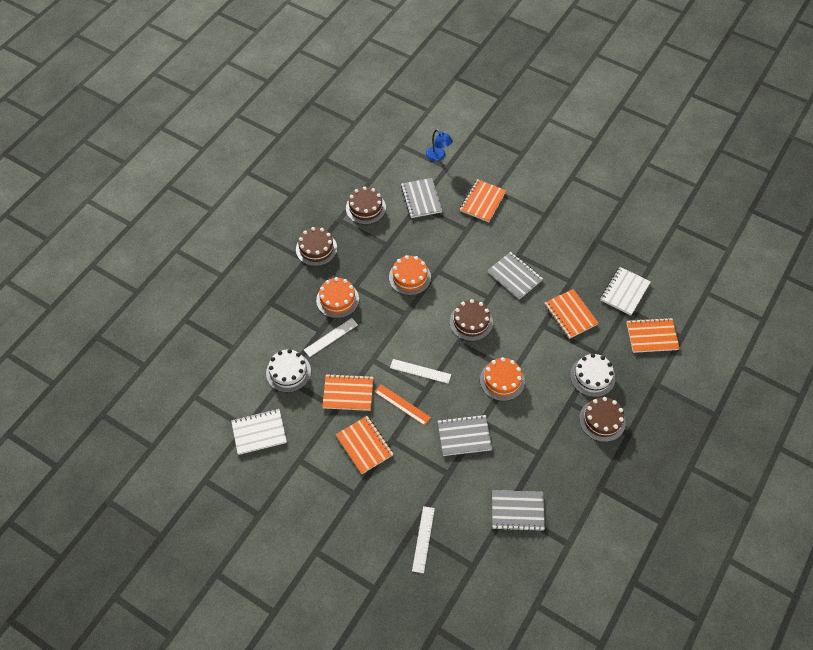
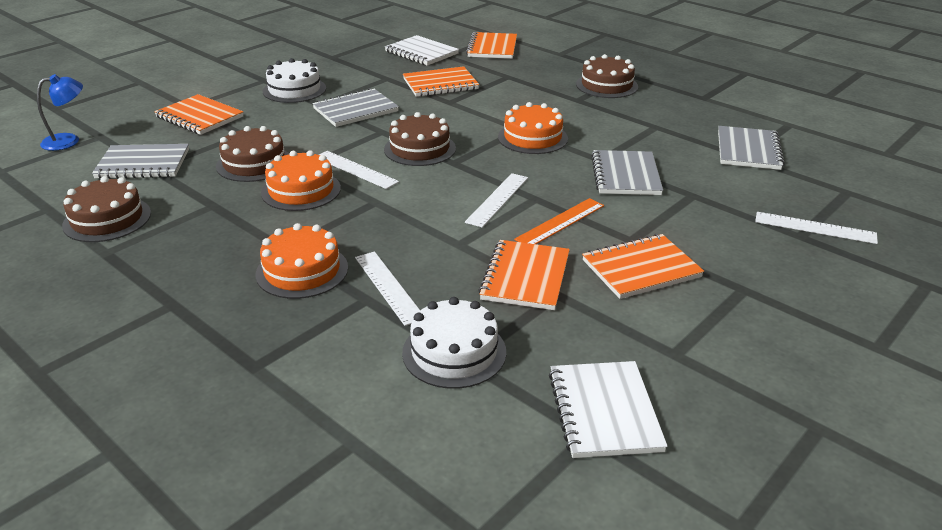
camera: 80 degrees left, 25 degrees down
(316, 248) = (154, 287): brown cake -> brown cake (254, 163)
(438, 296) = (355, 169): none -> white ruler
(592, 376) = (541, 83): white cake -> white cake (294, 90)

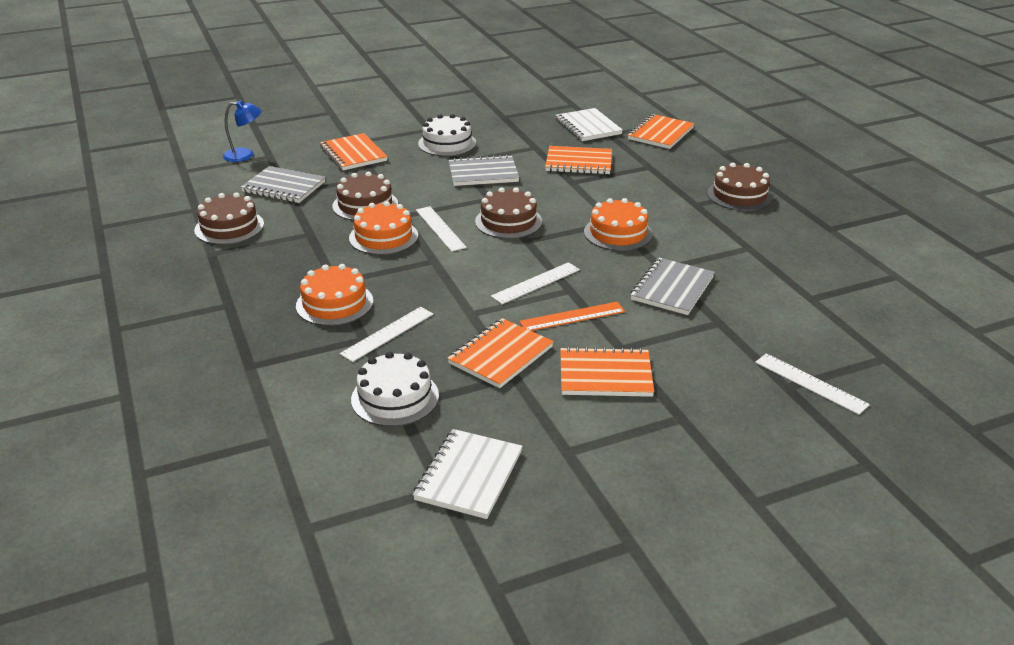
camera: 25 degrees right, 0 degrees up
(388, 287) = (387, 333): white ruler -> white ruler turned 45 degrees clockwise
(748, 150) = (821, 293): grey notebook -> none

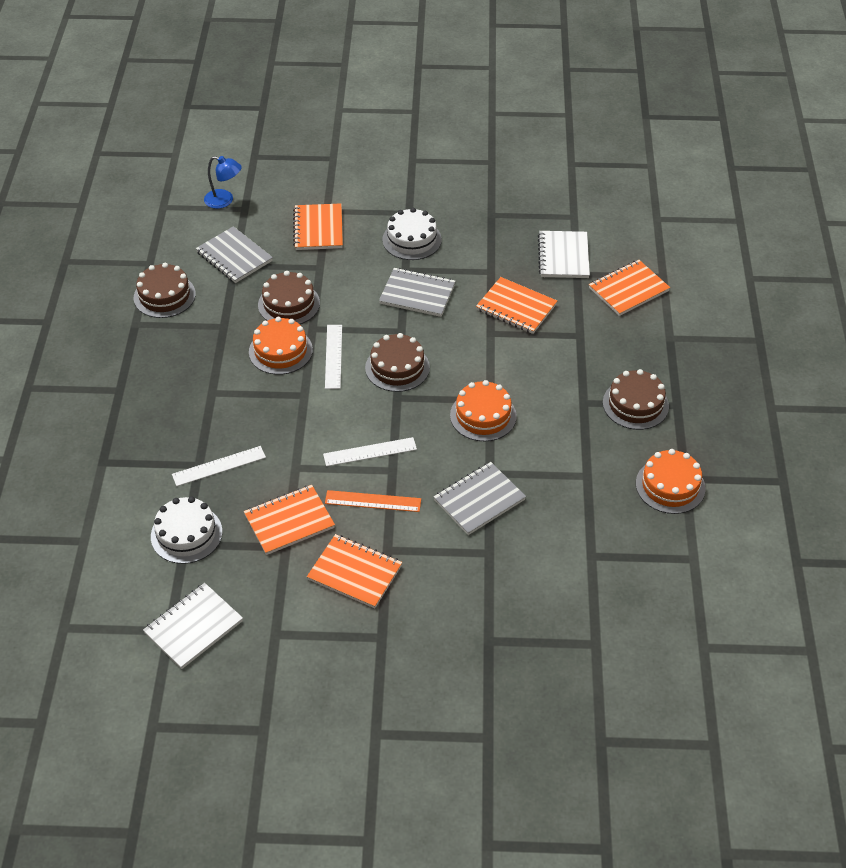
camera: 25 degrees right, 15 degrees up
(334, 303) = (198, 417): orange cake -> orange cake (670, 486)
(810, 383) = (510, 644): white ruler -> none

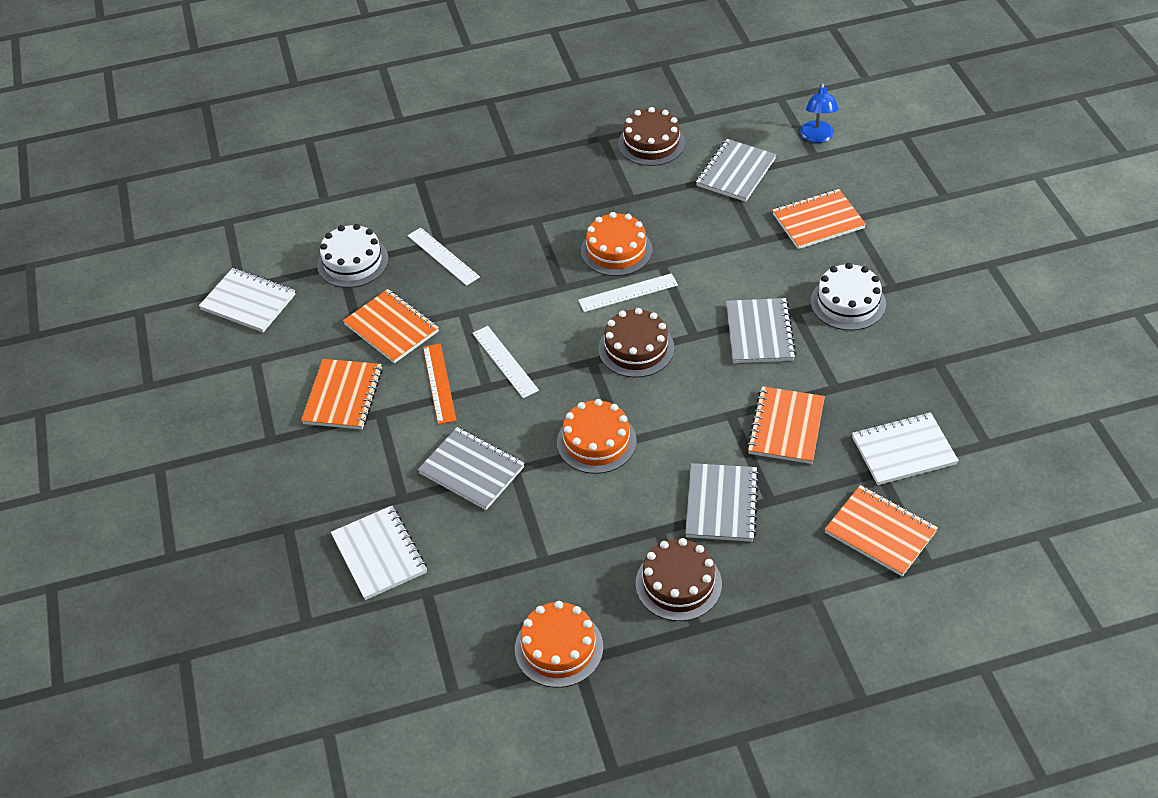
camera: 75 degrees right, 0 degrees up
(289, 304) = (688, 235): brown cake -> none
(543, 580) = (379, 554): none -> white notebook
(573, 361) = (721, 504): none -> grey notebook

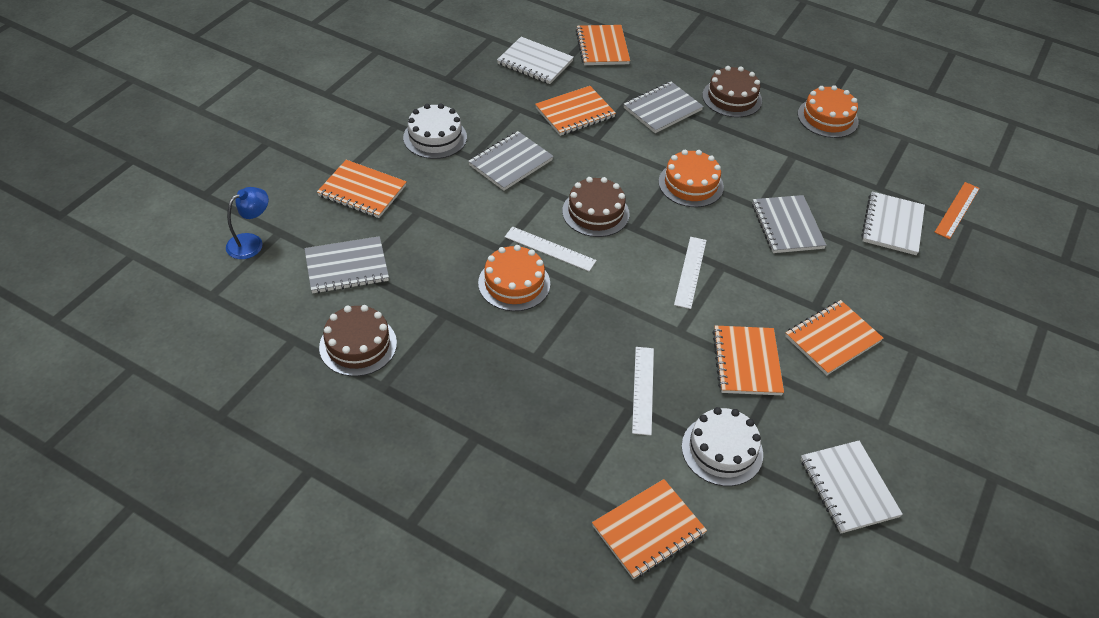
camera: 140 degrees left, 0 degrees up
(354, 191) = (648, 530): none -> orange notebook
(439, 383) = (752, 293): orange ruler -> orange ruler (957, 210)

